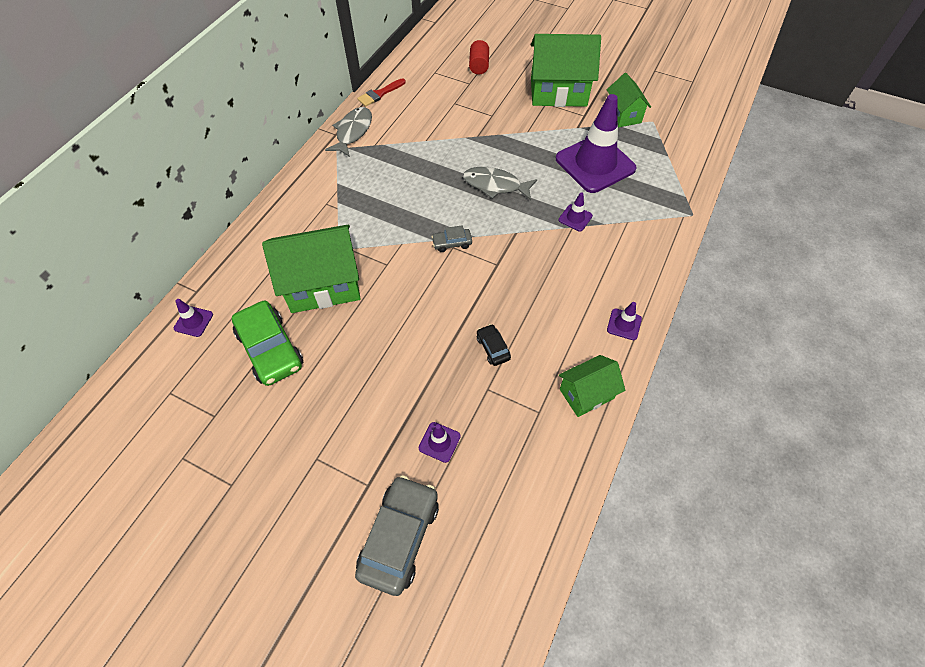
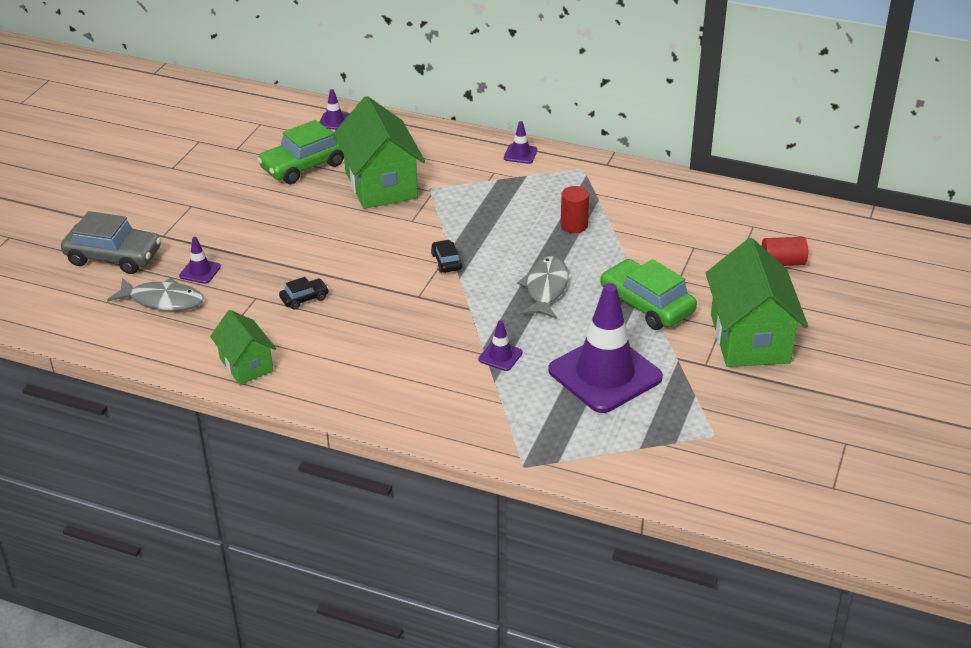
camera: 85 degrees right, 20 degrees down
(353, 132) = (614, 175): grey fish -> grey fish (163, 300)
(379, 94) = (691, 187): red brush -> none
(416, 161) = (574, 225): none -> red cylinder
(452, 243) = (446, 262): grey car -> black car
(519, 134) = (646, 305): none -> green car
(623, 115) = (719, 404): green house -> none
(624, 324) = (336, 395): purple traffic cone -> purple traffic cone (520, 154)

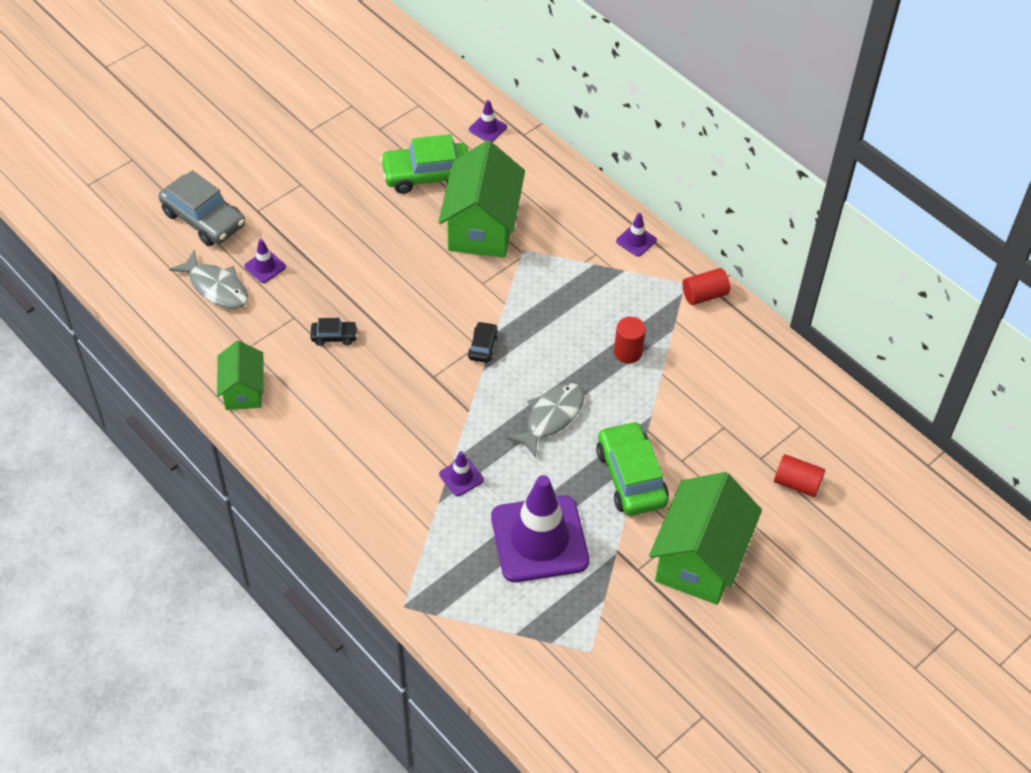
camera: 25 degrees right, 15 degrees up
(605, 170) = (704, 295): none -> red cylinder

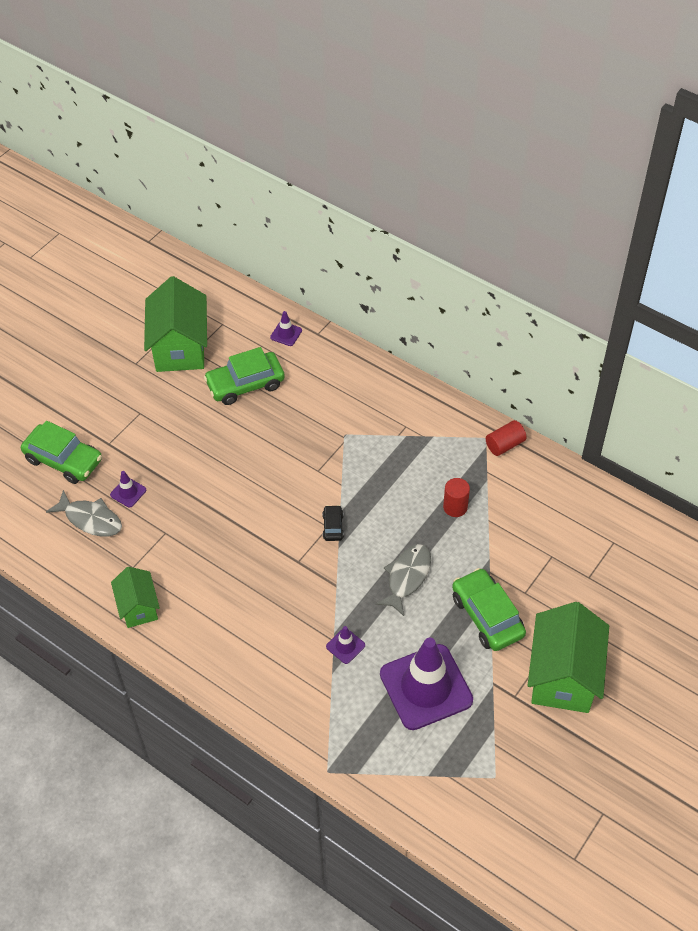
camera: 10 degrees left, 0 degrees up
(204, 219) = (63, 460): grey car -> green car
(334, 336) = (204, 543): black car -> none
(482, 227) = (304, 421): green house -> green house (180, 347)
(636, 240) = (436, 408): purple traffic cone -> none
(797, 483) = (624, 593): red cylinder -> none

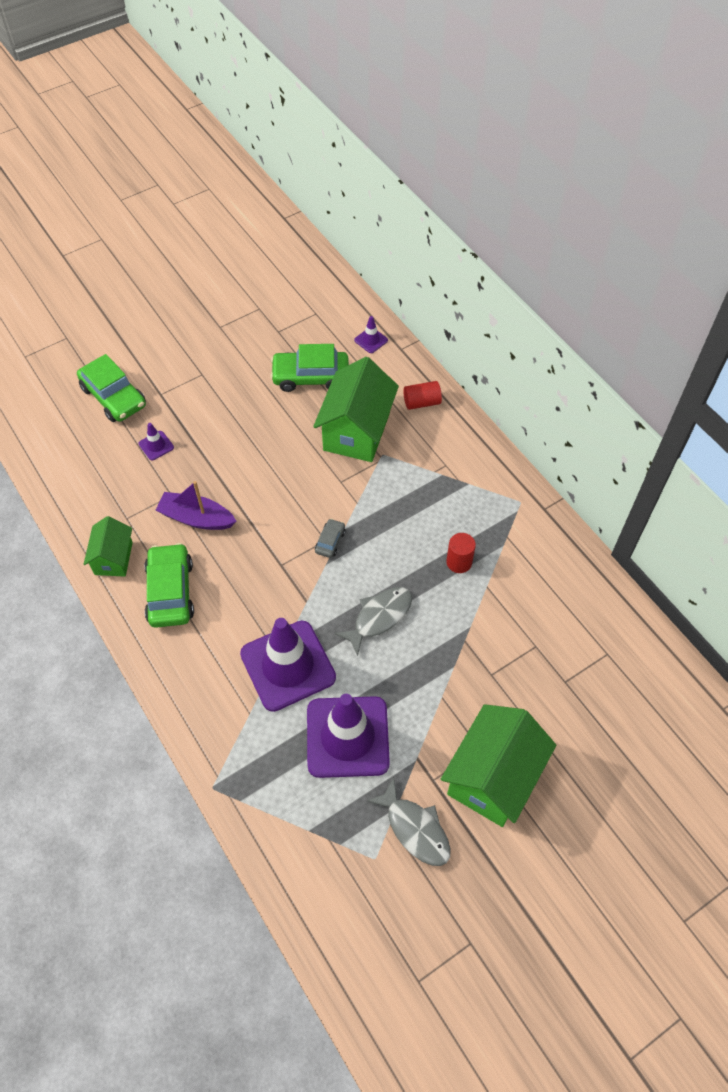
camera: 20 degrees right, 5 degrees up
(90, 519) = (111, 460): grey fish -> grey fish (415, 829)
(180, 347) = (267, 324): green house -> green house (356, 431)
(200, 546) = (197, 518): none -> purple boat
(333, 526) = (330, 541): black car -> grey car
(345, 646) = (288, 665): purple traffic cone -> purple traffic cone, size x2.44
(487, 616) = (442, 685): green car -> green car (170, 592)
(504, 445) = (537, 515): red cylinder -> red cylinder (421, 402)

